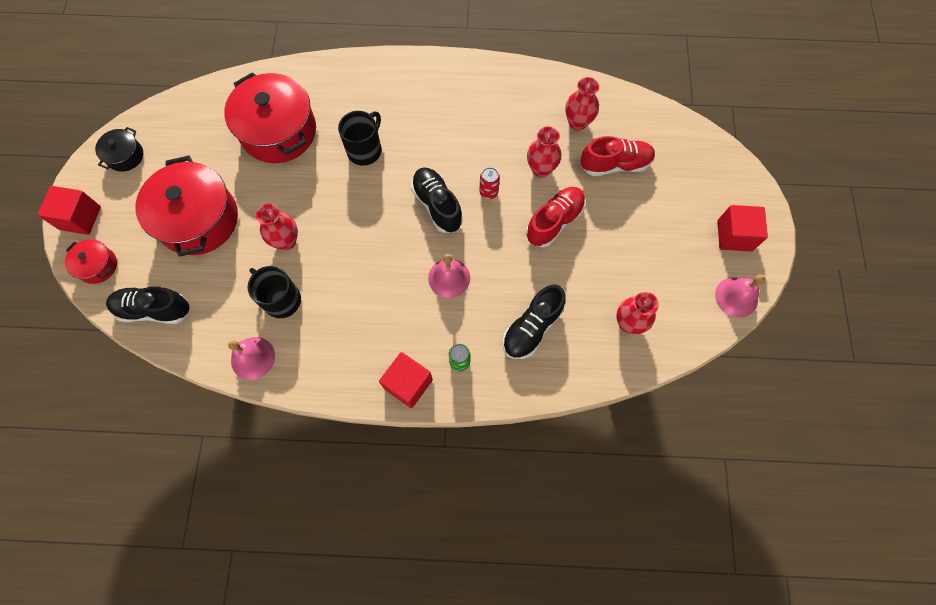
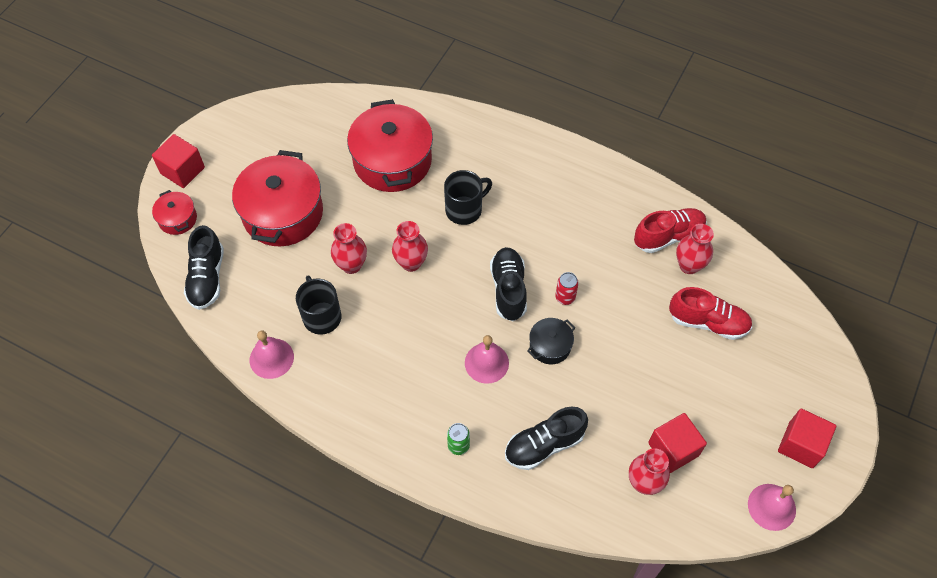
camera: 25 degrees right, 10 degrees down
(125, 156) = (246, 130): black pot -> black pot (550, 346)
(154, 309) = (207, 278): black shoe -> black shoe turned 120 degrees counterclockwise
(408, 384) = (400, 444): red cube -> red cube (673, 449)
(541, 169) = (628, 296): red vase -> red vase (411, 263)
(554, 222) = (617, 353): red shoe -> red shoe (668, 236)

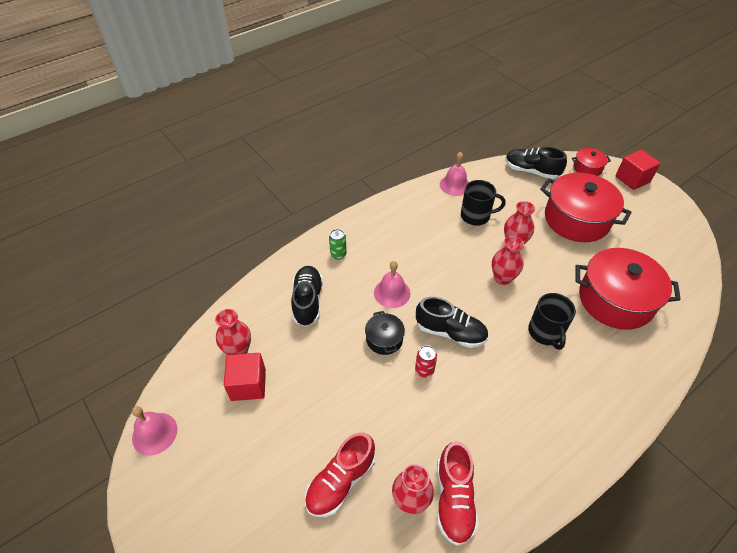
camera: 115 degrees right, 10 degrees down
(801, 445) = (180, 494): red cube -> none

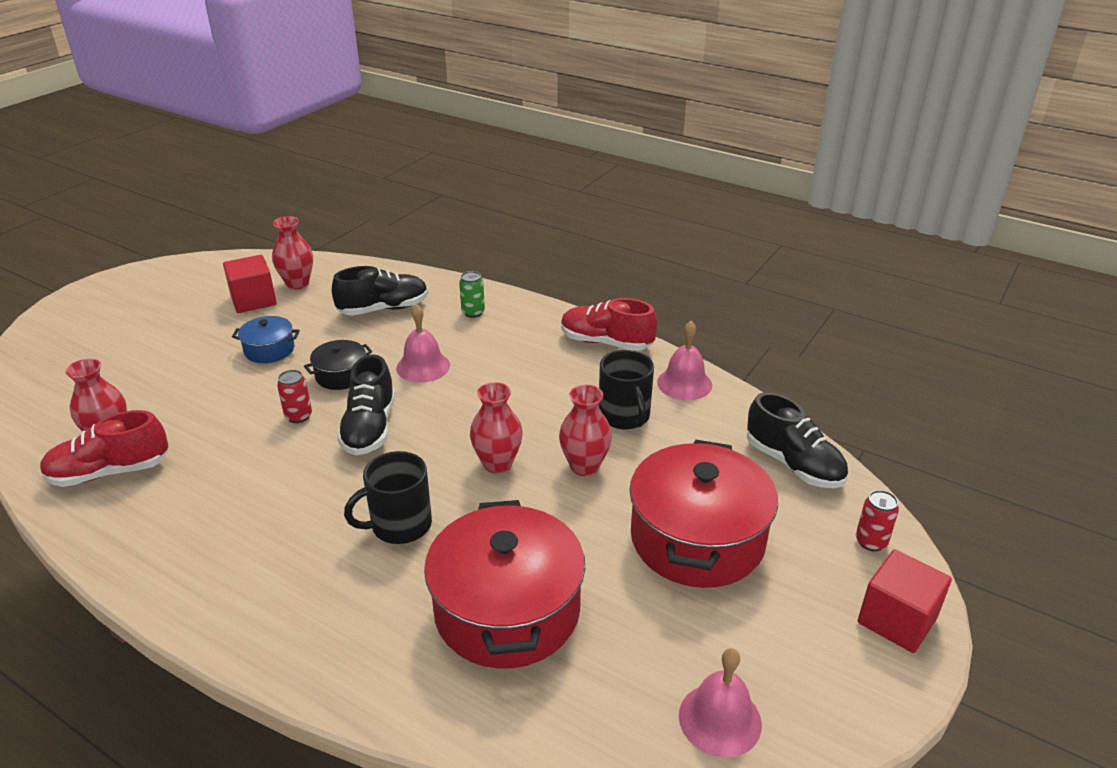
camera: 70 degrees right, 15 degrees down
(154, 433) = (188, 267): pink bell -> pink bell (720, 719)
(331, 380) = (269, 350): none -> blue pot
(341, 481) = (135, 384): red shoe -> red shoe (606, 342)
(531, 171) = (793, 464): black shoe -> black shoe turned 135 degrees clockwise
(587, 168) = (871, 542): red pot -> red can

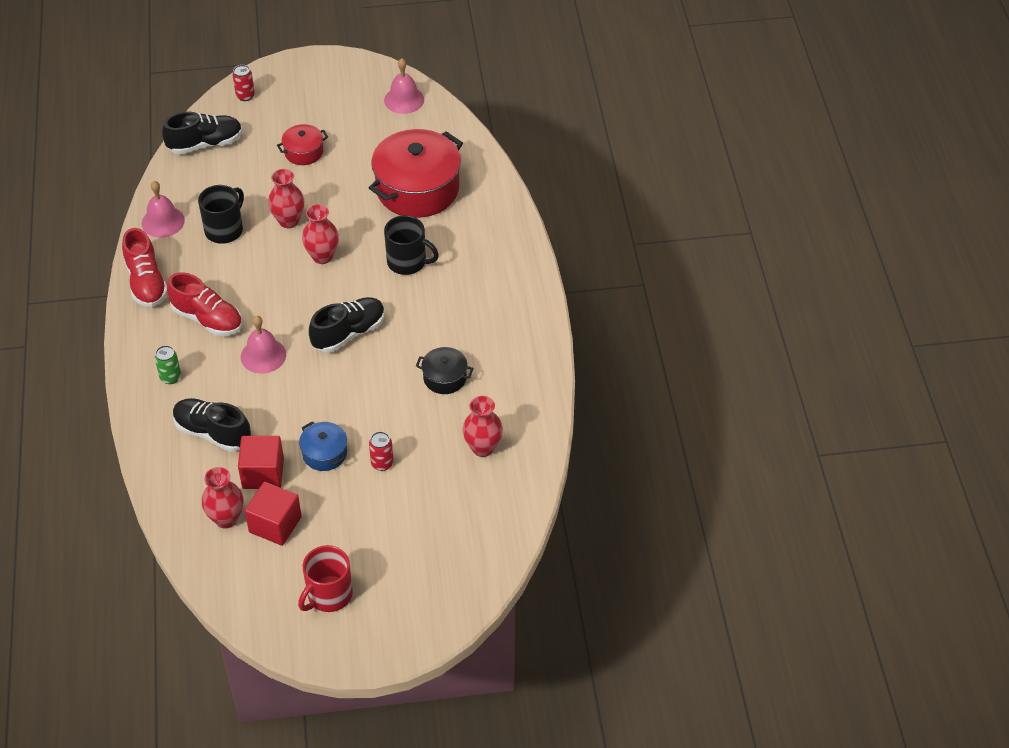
camera: 130 degrees left, 15 degrees up
(110, 472) = (503, 417): red shoe -> red shoe (207, 319)
(158, 296) = (329, 595): none -> red mug
(298, 416) = (372, 375): red can -> red can (382, 463)
(341, 375) = (313, 389): black pot -> black pot (445, 378)
(697, 539) = (304, 152): red pot -> red pot, size x0.48
(793, 464) = (205, 144): black shoe -> black shoe turned 60 degrees clockwise
(897, 620) = (293, 72): red cube -> red cube (263, 473)

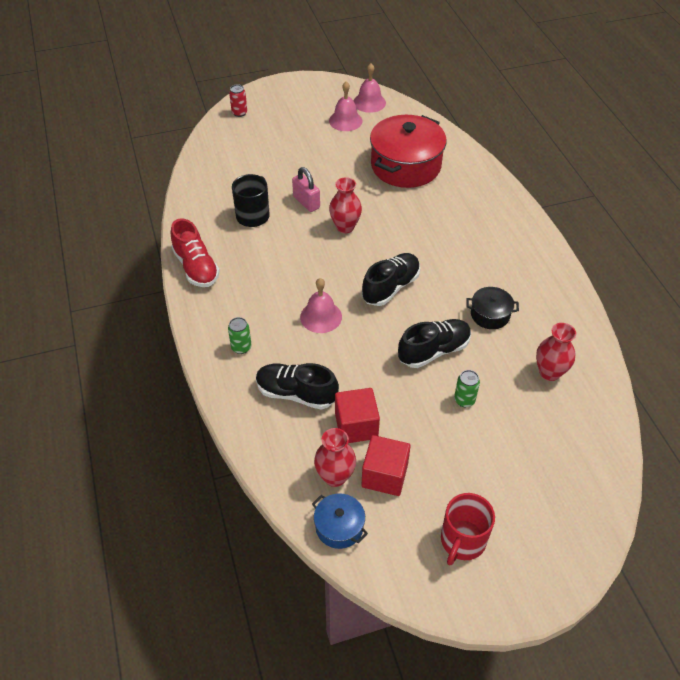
camera: 10 degrees left, 0 degrees up
(163, 221) = (197, 215): pink bell -> pink bell (345, 120)
(205, 144) = (216, 151): black shoe -> black shoe (434, 351)
(207, 319) = (260, 291): red shoe -> none
(288, 221) = (306, 202): red vase -> pink padlock
(304, 152) = (301, 148): red pot -> none
(324, 453) = (407, 398): blue pot -> blue pot (339, 527)
(382, 463) = (464, 400): red can -> green can
(407, 262) = (419, 223): black mug -> none

